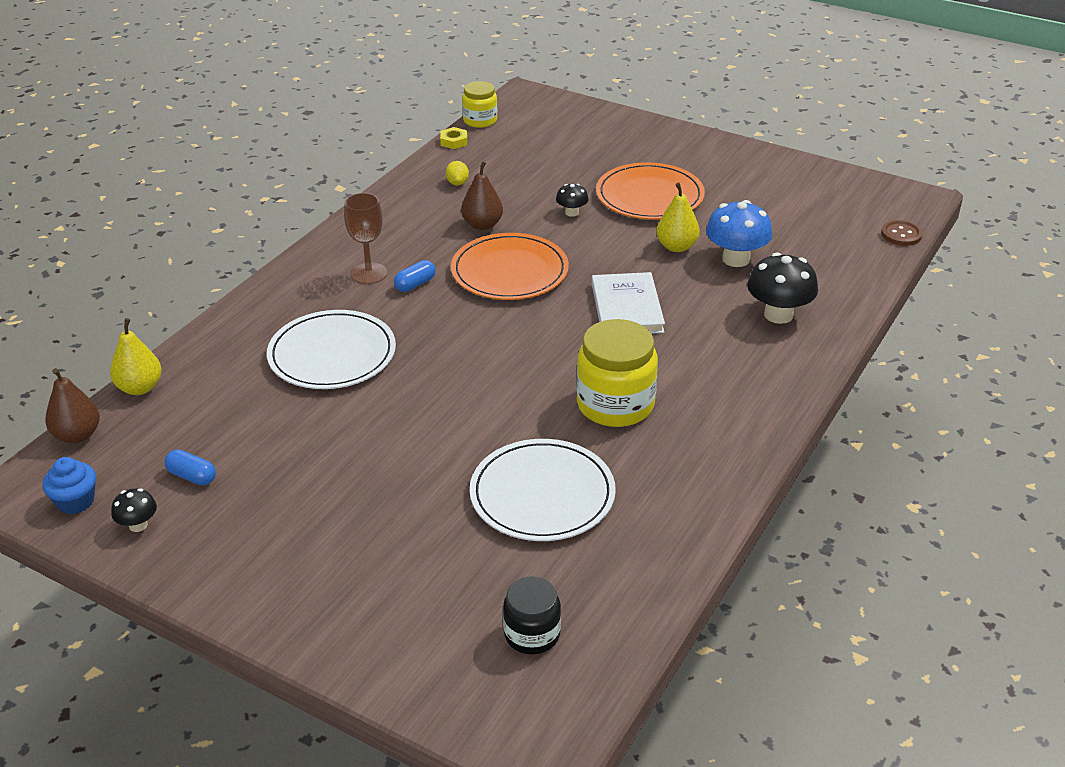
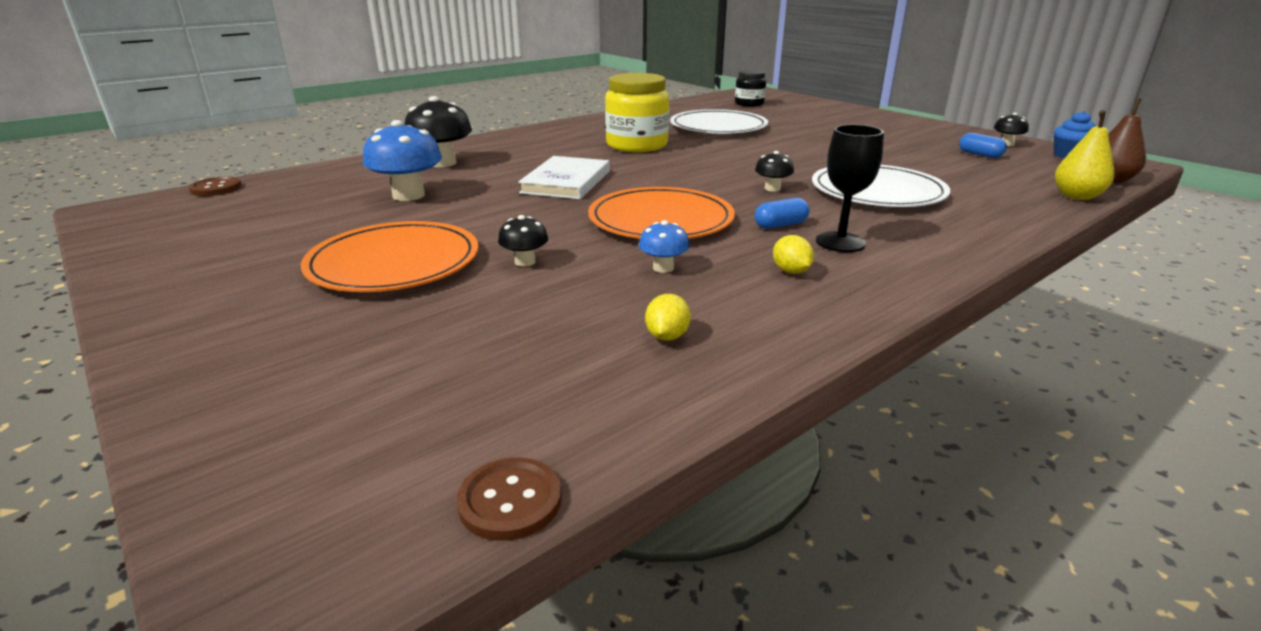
camera: 160 degrees left, 10 degrees down
(369, 273) = (840, 242): brown goblet -> black goblet
(401, 238) = (791, 271): none -> yellow lemon
(432, 338) = (772, 188): none -> black mushroom
(454, 141) = (622, 440): yellow nut -> none
(480, 120) = (510, 501): yellow jar -> brown button
(482, 225) = (663, 268): brown pear -> blue mushroom
(676, 247) = (450, 212): yellow pear -> none

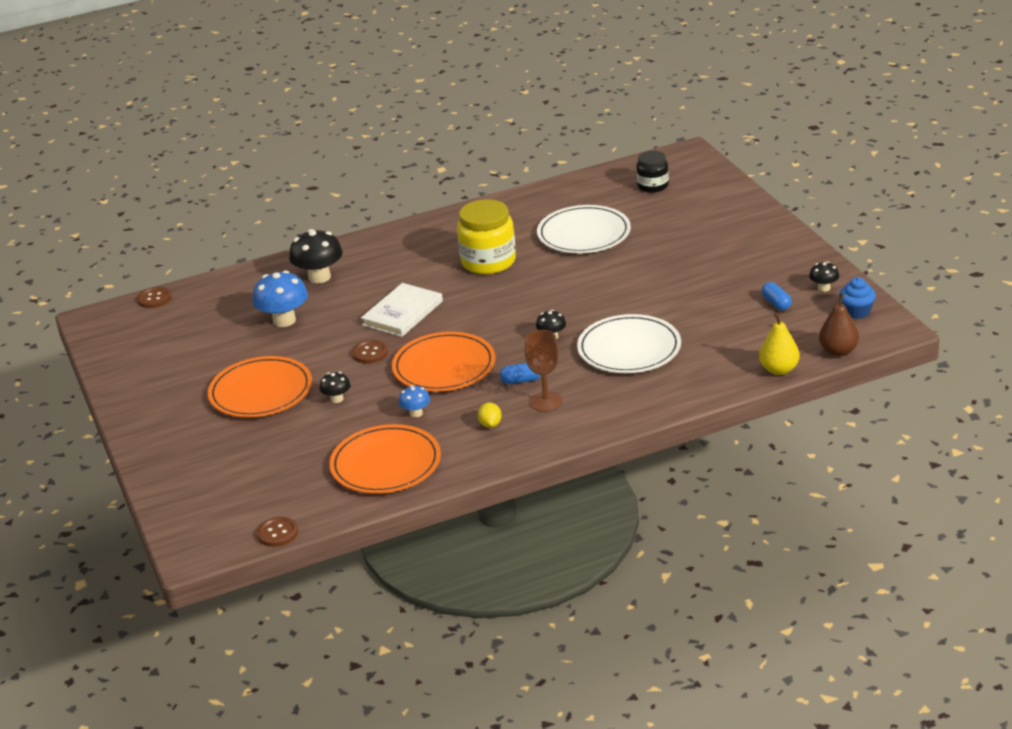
camera: 20 degrees right, 5 degrees up
(546, 215) = (370, 353): none -> brown button
(667, 336) = (386, 464): yellow lemon -> orange plate
(840, 242) = (546, 402): black goblet -> brown goblet

